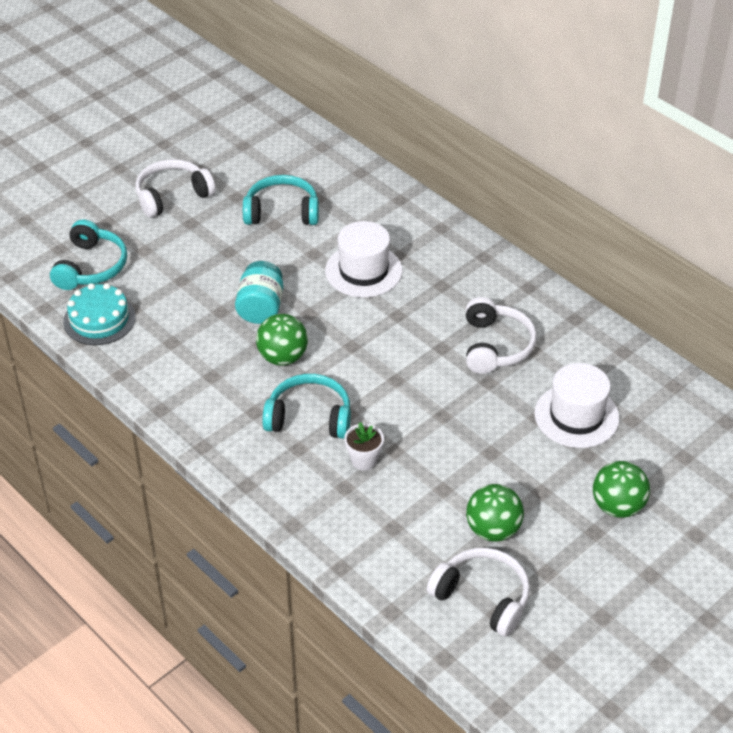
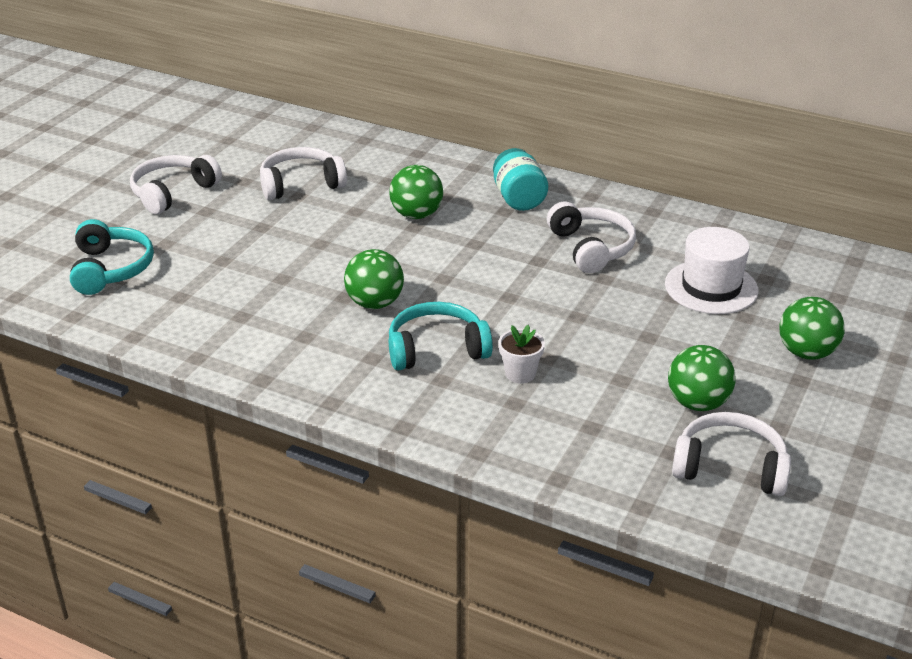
camera: 20 degrees left, 10 degrees down
(99, 319) = (145, 313): turquoise cake -> none
(261, 308) = (325, 266): turquoise jar -> turquoise jar (518, 198)
(282, 212) = (301, 184): turquoise headphones -> white headphones
(363, 271) = (416, 215): white hat -> green ball

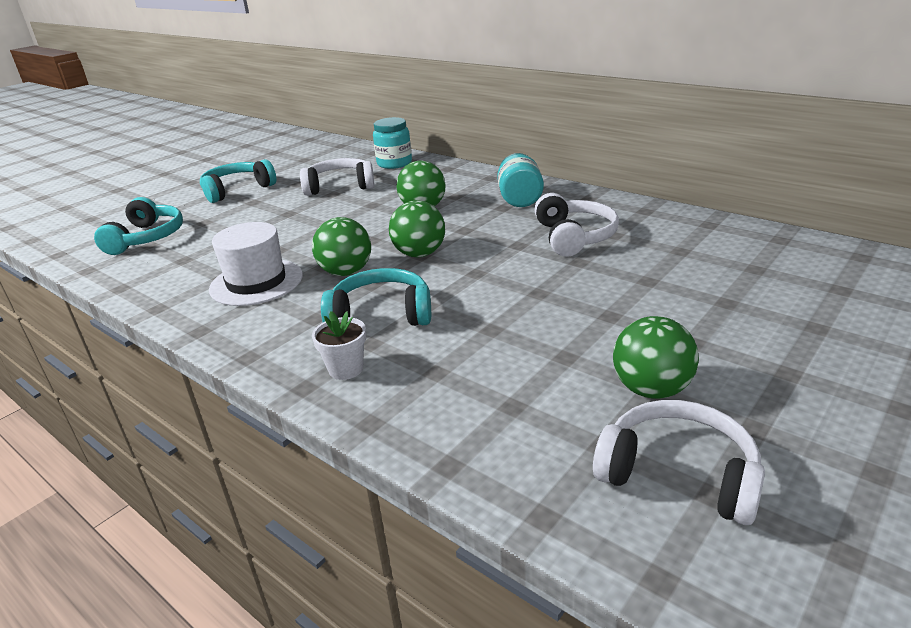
camera: 15 degrees right, 5 degrees down
(173, 193) = (237, 190): white headphones -> turquoise headphones
(349, 145) = (394, 163): none -> turquoise jar
(520, 374) = (455, 343): white flower pot -> white flower pot (346, 369)
(711, 287) = (692, 273): white hat -> white hat (256, 282)
(806, 353) = (798, 343): green ball -> green ball (419, 254)

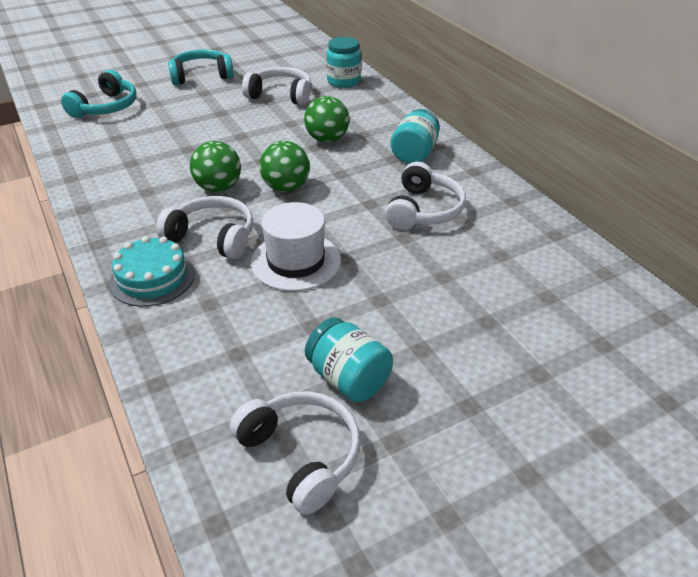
camera: 20 degrees right, 10 degrees up
(256, 282) = (150, 176): white hat -> white hat (296, 261)
(346, 369) = (152, 278): white flower pot -> turquoise cake
(381, 314) = (213, 237): turquoise headphones -> white headphones
(651, 389) = (348, 378): green ball -> turquoise jar

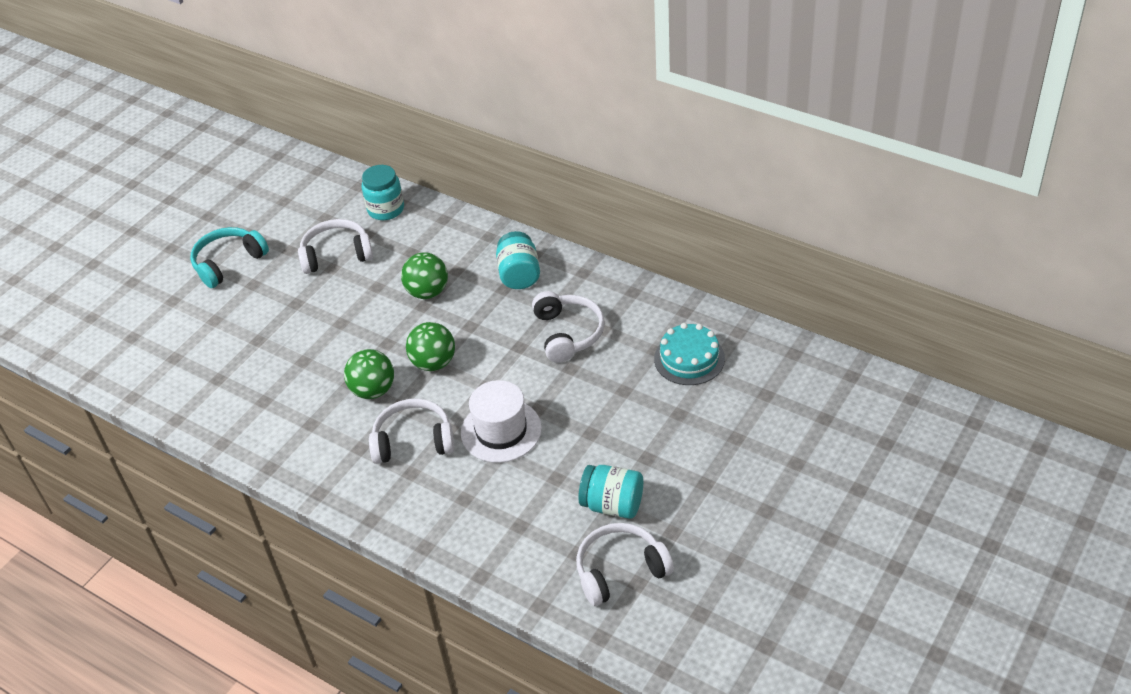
camera: 25 degrees left, 5 degrees up
(106, 107) = (167, 347): turquoise headphones -> none
(152, 278) = (397, 500): turquoise cake -> turquoise cake (689, 358)
(301, 455) = (620, 570): white headphones -> white headphones turned 45 degrees counterclockwise

